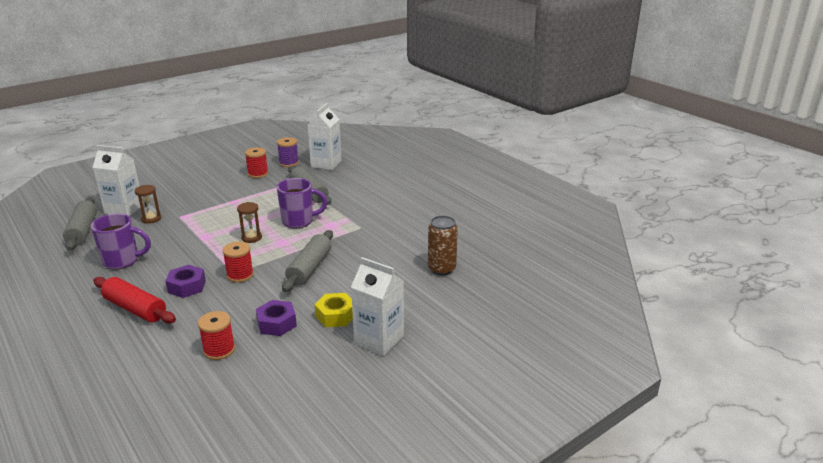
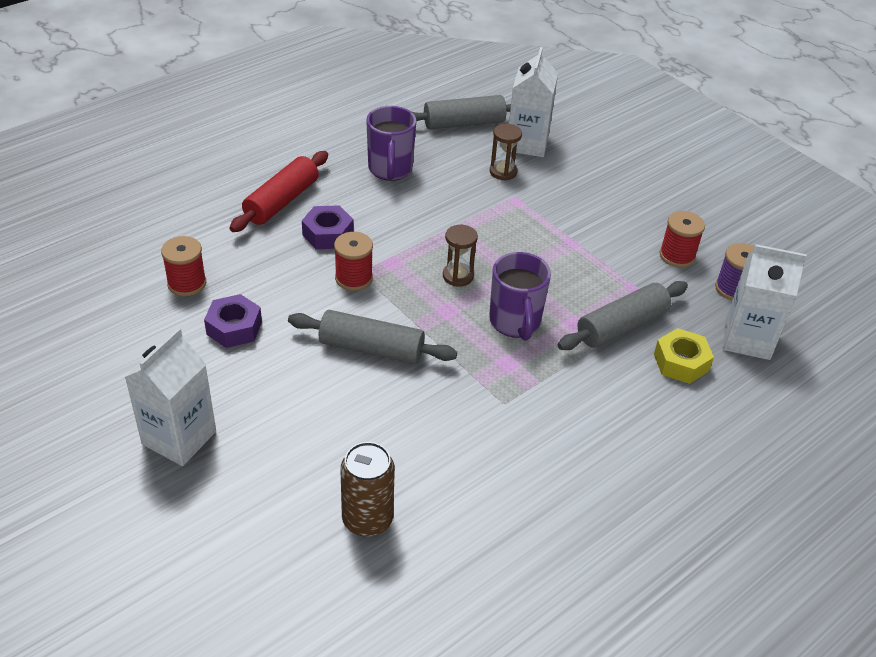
camera: 85 degrees right, 15 degrees up
(336, 315) = (245, 387): yellow nut -> yellow nut (681, 362)

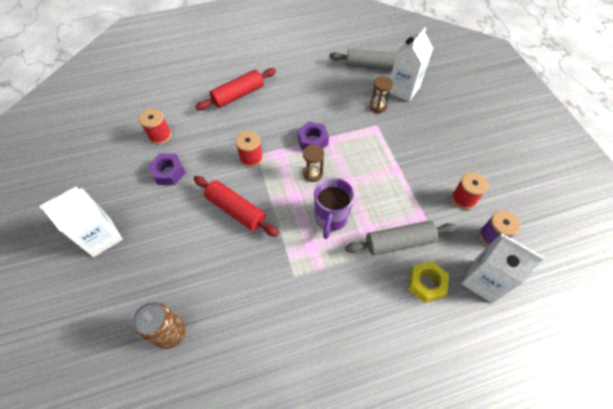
camera: 25 degrees right, 15 degrees up
(328, 234) = (252, 123): purple nut -> purple nut (312, 141)
(371, 348) = (236, 210): grey rolling pin -> red rolling pin
(390, 170) = (310, 88): purple mug -> none

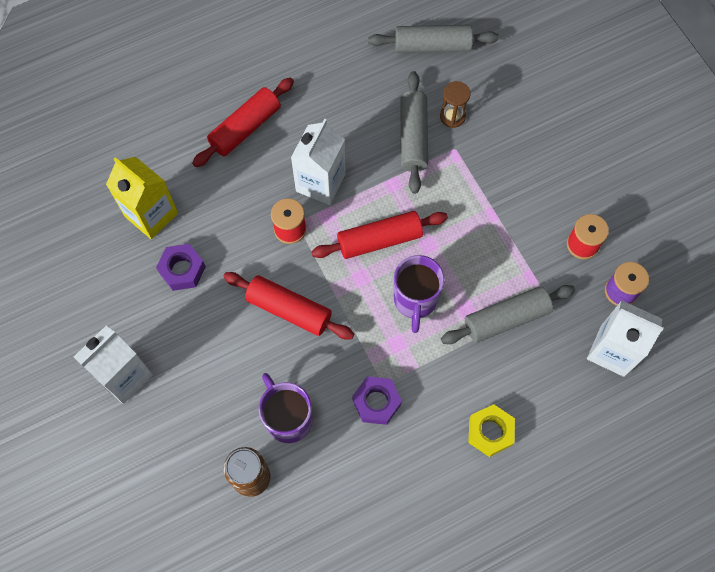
camera: 10 degrees left, 10 degrees up
(160, 136) = (151, 215): red spool -> yellow carton
(213, 290) = (288, 418): none -> purple mug
(312, 141) = (369, 188): purple nut -> purple nut (376, 402)
(312, 174) = (379, 240): brown hourglass -> red rolling pin
(349, 115) = (413, 137): none -> grey rolling pin
(403, 89) = (485, 81): white carton -> white carton (320, 183)
(426, 284) = (545, 366): yellow nut -> yellow nut (490, 432)

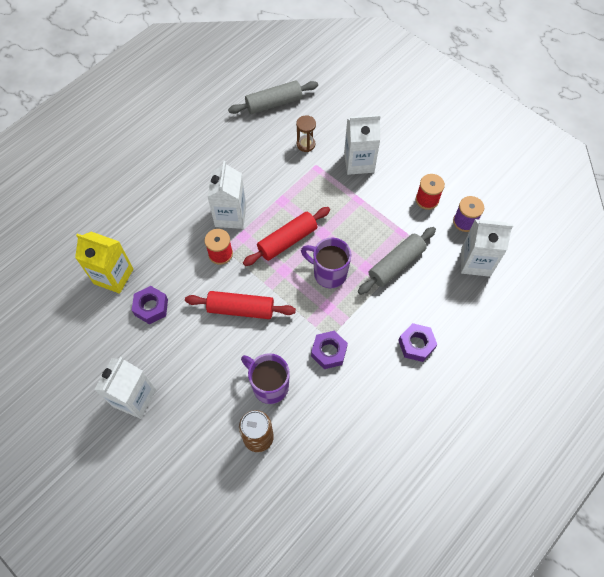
camera: 20 degrees left, 5 degrees down
(245, 128) = (162, 195): red rolling pin -> none
(413, 137) = (284, 166): grey rolling pin -> none
(415, 301) = (328, 273): purple mug -> purple mug turned 135 degrees clockwise
(490, 432) = (416, 344): yellow nut -> purple nut
(512, 163) = (359, 162): none -> white carton

